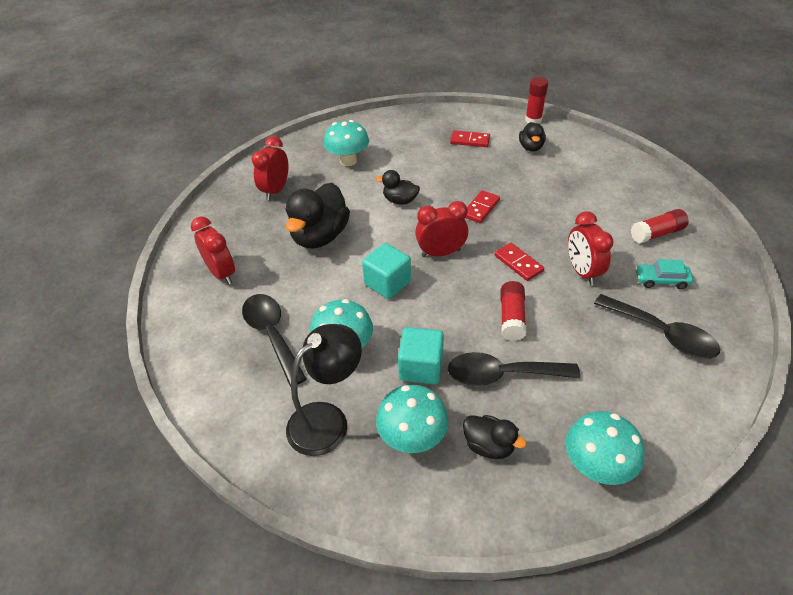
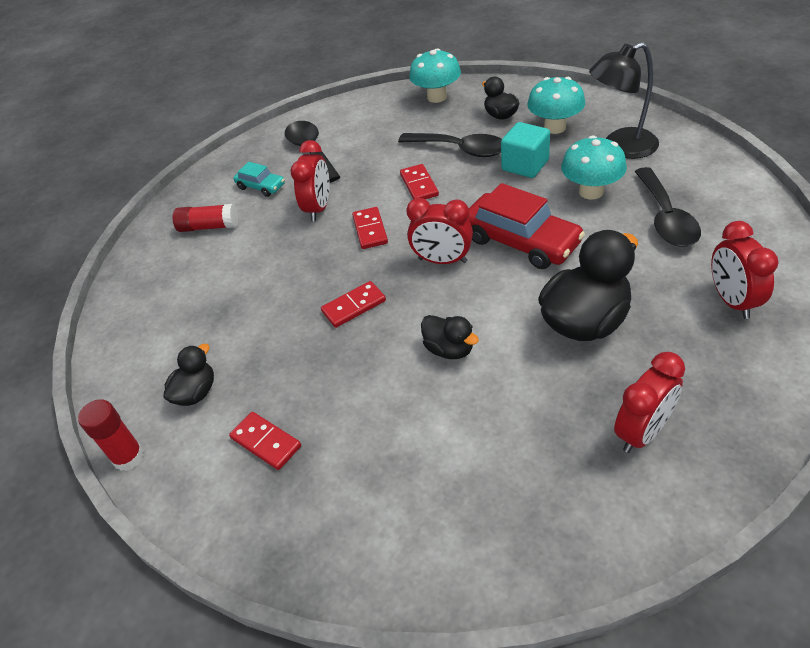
camera: 150 degrees left, 0 degrees up
(348, 161) = (493, 465): turquoise mushroom -> none
(387, 283) = (521, 241): turquoise cube -> red car
(511, 318) = (419, 185): red glue stick -> red domino

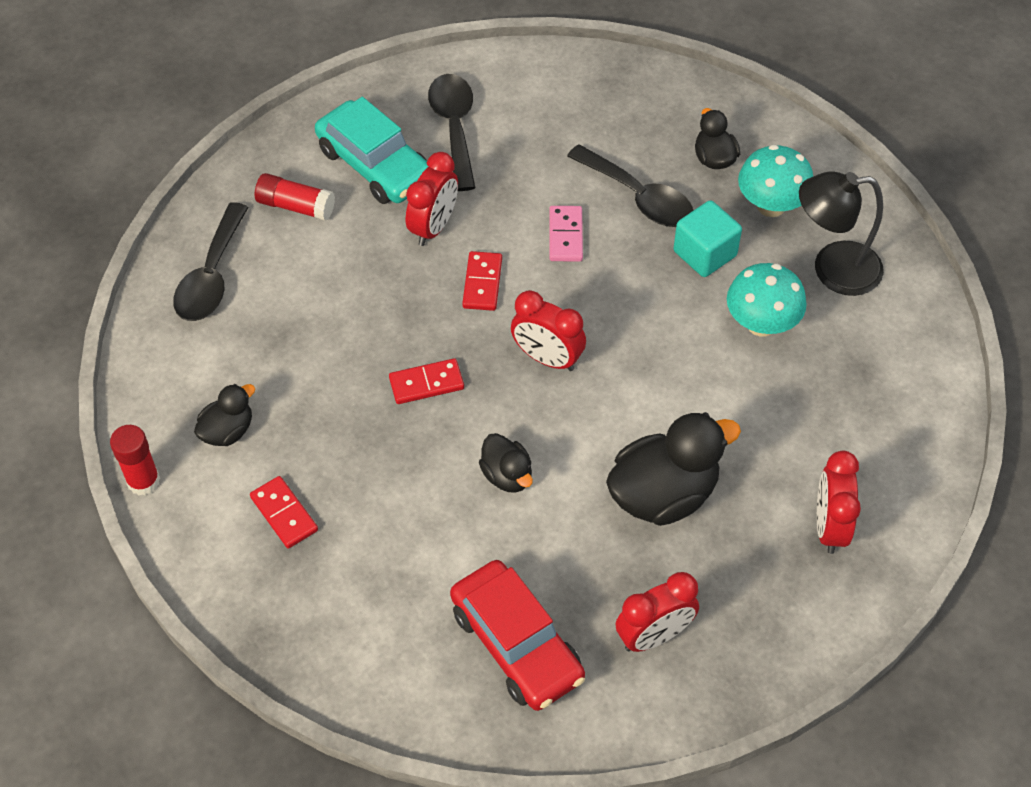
camera: 10 degrees right, 10 degrees up
(261, 186) = (375, 164): turquoise car -> turquoise car, size x1.92
(419, 185) = (565, 236): red domino -> pink domino
(437, 97) = (648, 93): turquoise mushroom -> none
(521, 241) = (646, 365): red car -> red car (517, 644)
(666, 218) = (824, 394): black spoon -> black spoon (211, 276)

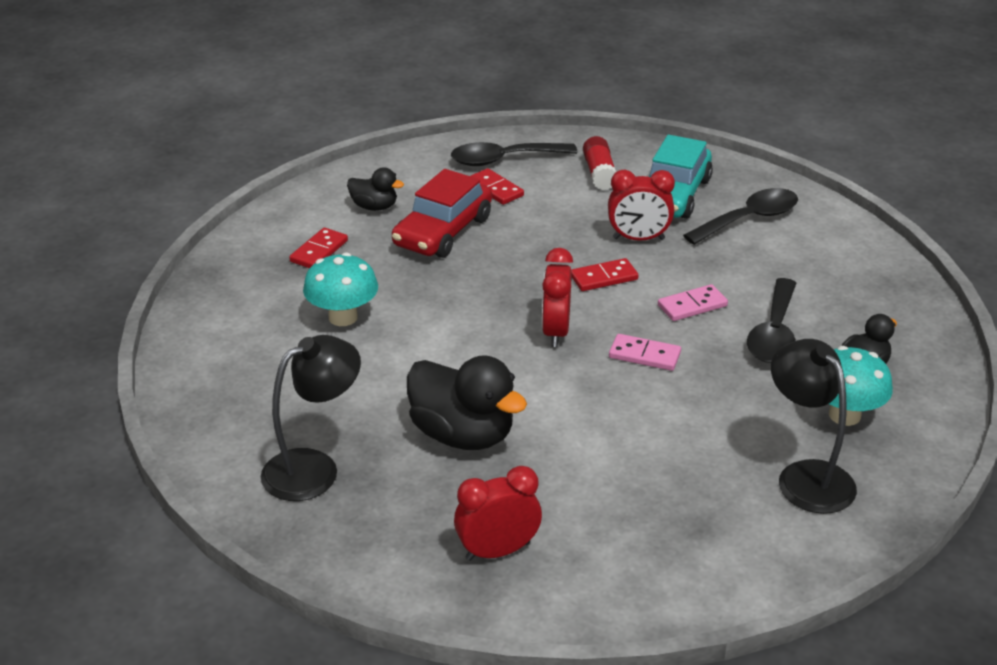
camera: 65 degrees right, 20 degrees down
(143, 481) = (309, 187): red glue stick -> none
(426, 383) = (483, 279): red domino -> red domino (495, 189)
(507, 475) = (423, 344): black duck -> none
(517, 644) = (266, 394): red car -> red car (443, 231)
(619, 305) = (644, 355): none -> pink domino
(654, 636) = (314, 468): red clock -> black lamp
(704, 253) = (747, 389): turquoise cube -> none
(761, 324) = (698, 445): turquoise mushroom -> turquoise mushroom (343, 317)

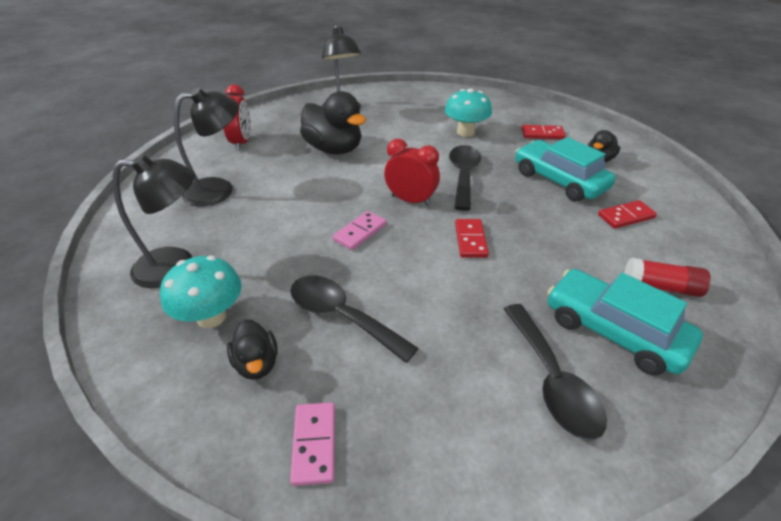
camera: 110 degrees right, 5 degrees up
(319, 251) = (542, 134): red domino -> red domino turned 45 degrees counterclockwise
(443, 231) = (559, 180): red car -> turquoise car
(463, 435) = (334, 149): black duck -> black duck turned 105 degrees counterclockwise
(503, 160) = (683, 232): black spoon -> black spoon (463, 175)
(638, 238) = (528, 278): red clock -> none
(642, 513) = (219, 189): none -> black lamp
(692, 305) = (409, 278): pink domino -> pink domino (314, 444)

